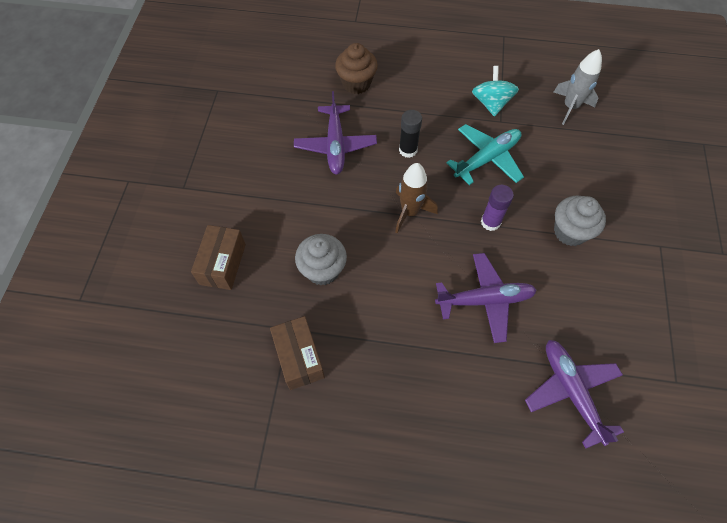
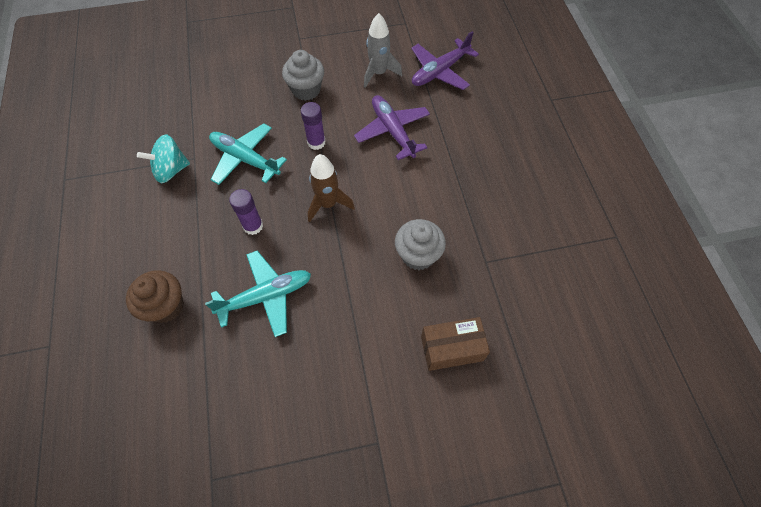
camera: 110 degrees left, 0 degrees up
(299, 357) = (506, 244): brown box -> none
(335, 145) = (266, 296): purple plane -> turquoise plane
(408, 150) = (253, 226): black glue stick -> purple glue stick
(570, 107) = (163, 109): grey rocket -> grey rocket (379, 73)

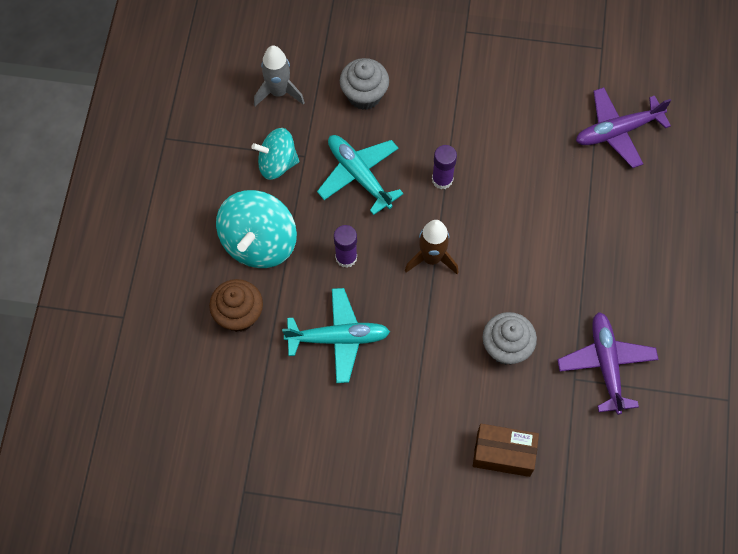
camera: 20 degrees right, 5 degrees up
(170, 238) = (259, 242): none -> turquoise spinning top
(306, 90) = (452, 107): grey cupcake -> grey cupcake (364, 95)
(379, 73) = (543, 111): grey rocket -> grey rocket (279, 92)
(392, 131) = (532, 193): purple plane -> purple plane (606, 364)

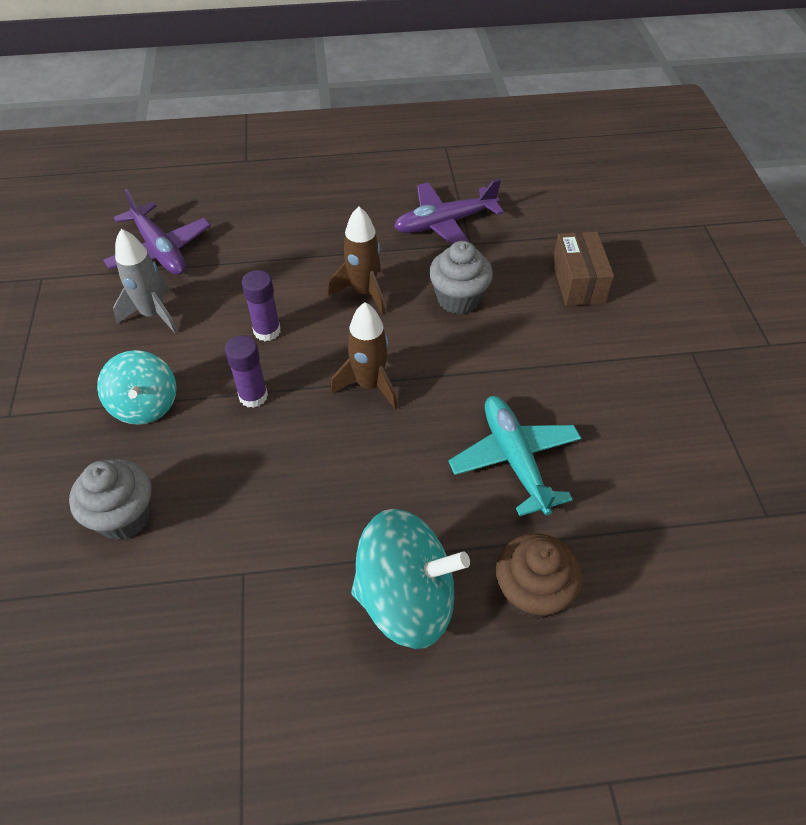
camera: 105 degrees left, 15 degrees down
(277, 163) = (262, 610): turquoise spinning top -> turquoise spinning top (145, 405)
(279, 92) = (125, 646): grey rocket -> grey rocket (153, 314)
(346, 257) = (396, 478): purple glue stick -> purple glue stick (267, 331)
(359, 175) = (264, 492): turquoise plane -> none
(531, 275) = (363, 292): none -> brown rocket

